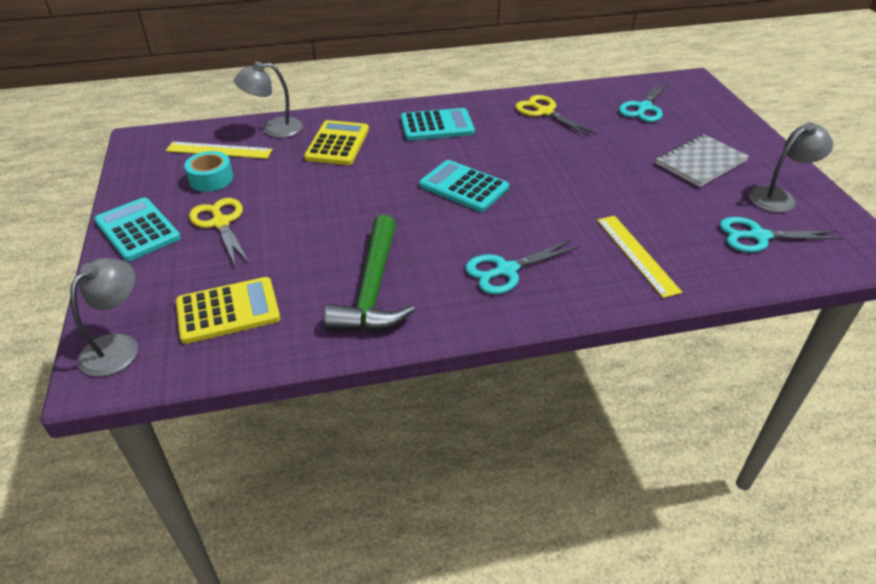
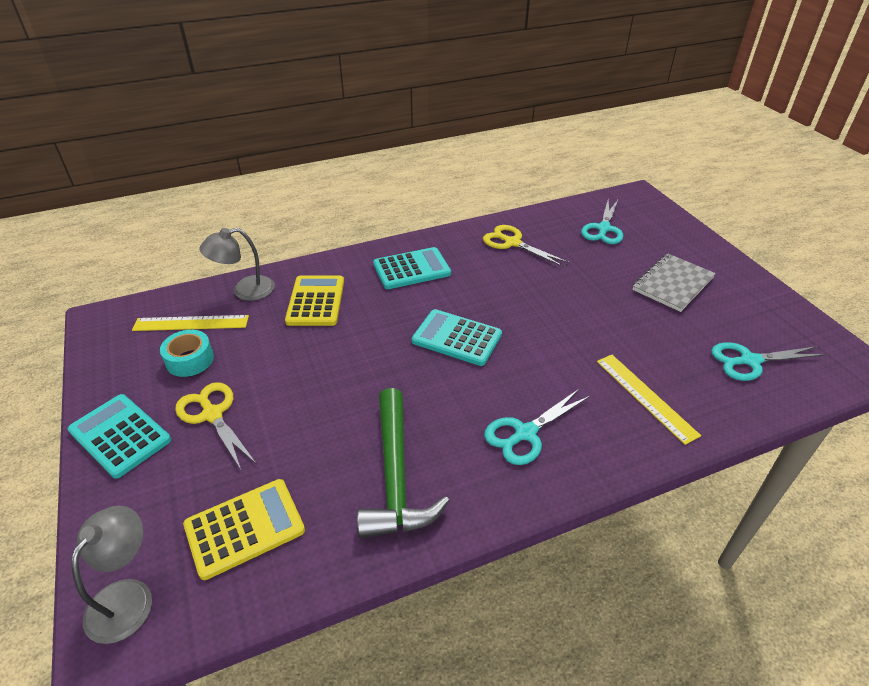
camera: 10 degrees left, 0 degrees up
(778, 197) = (754, 314): grey lamp -> none

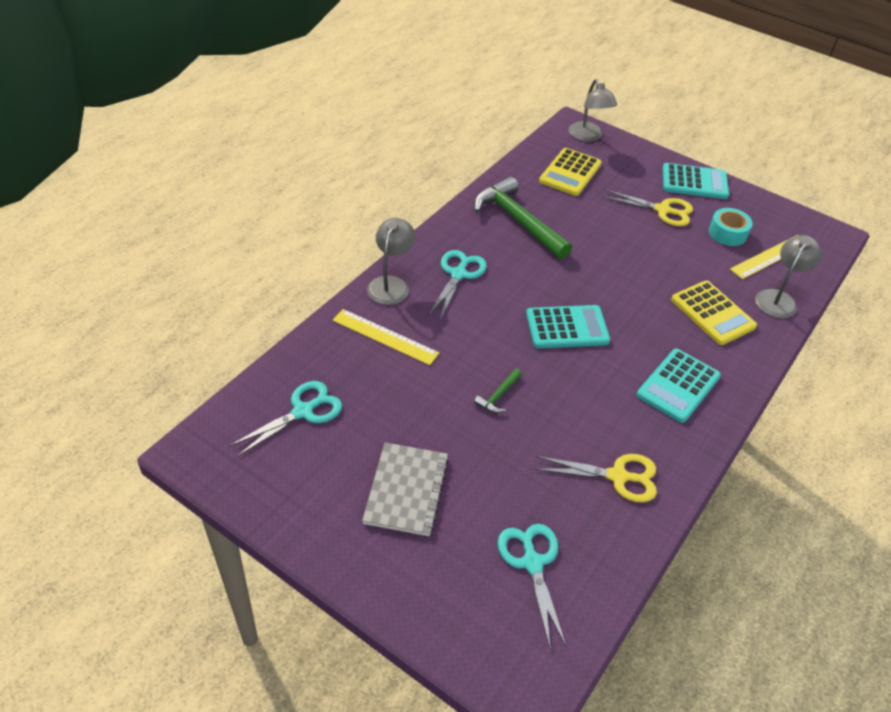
camera: 145 degrees right, 5 degrees up
(563, 312) = (498, 396): none -> green hammer
(614, 454) = (391, 284): none -> grey lamp

